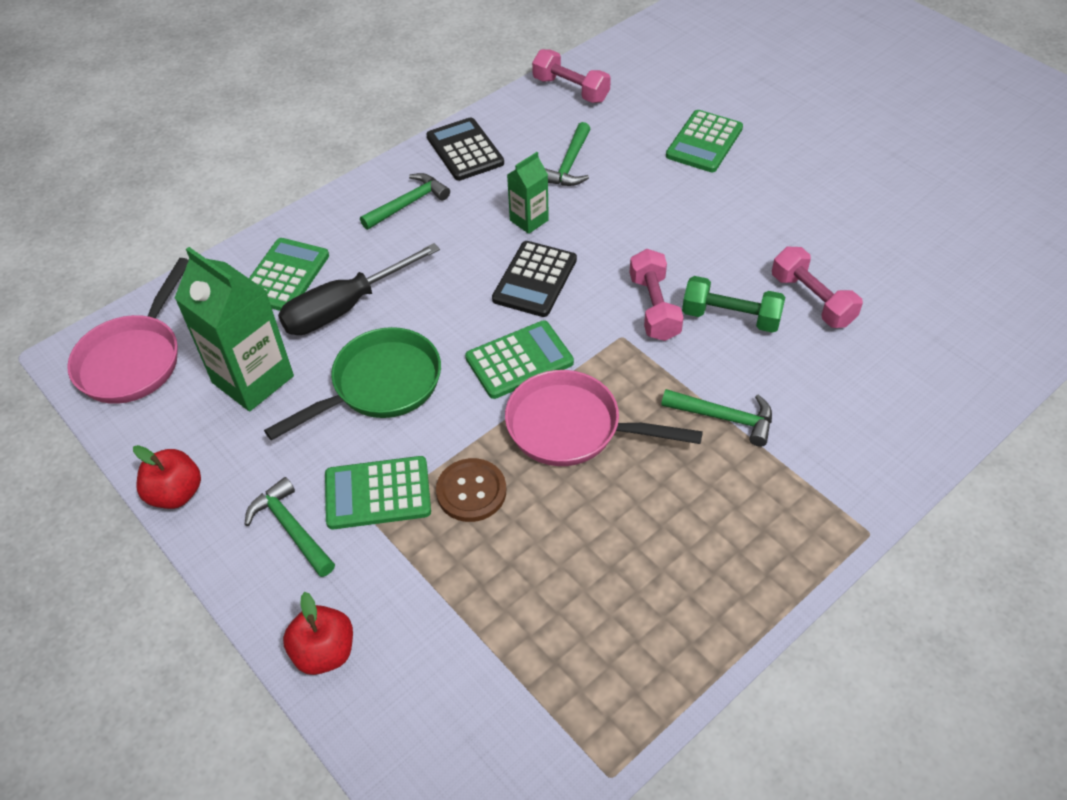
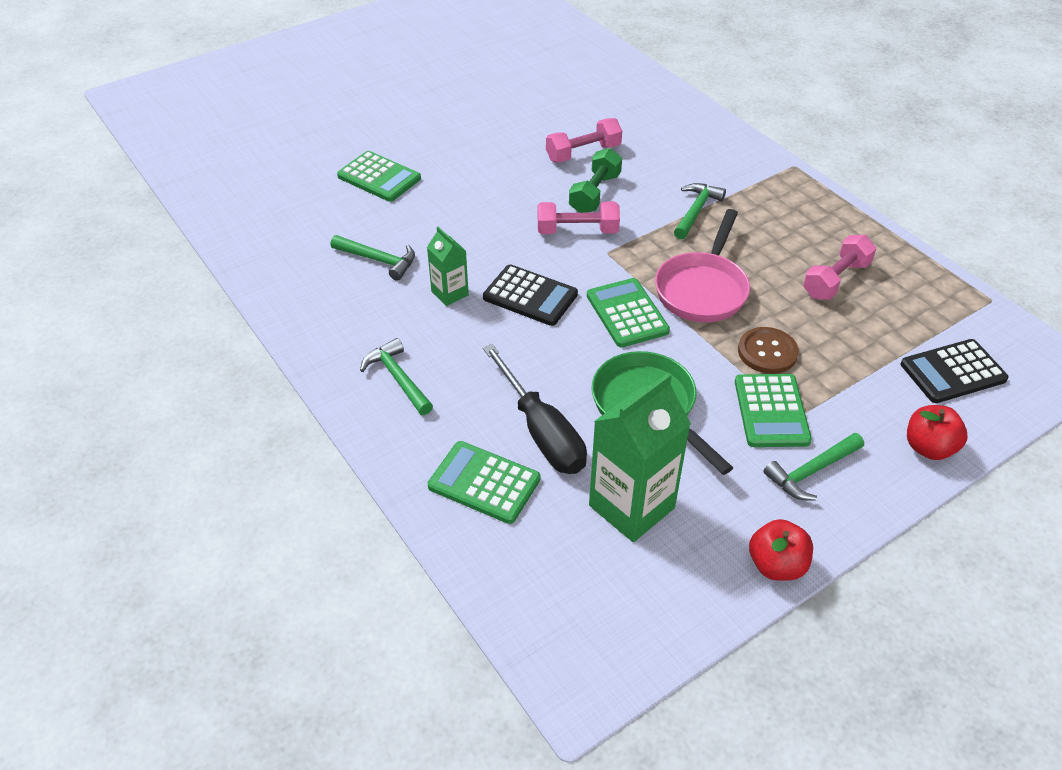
camera: 85 degrees left, 5 degrees down
(134, 359) = (590, 622): pink pan -> none
(465, 150) = (327, 331): black calculator -> black calculator (953, 372)
(571, 89) = (262, 248): pink dumbbell -> pink dumbbell (835, 280)

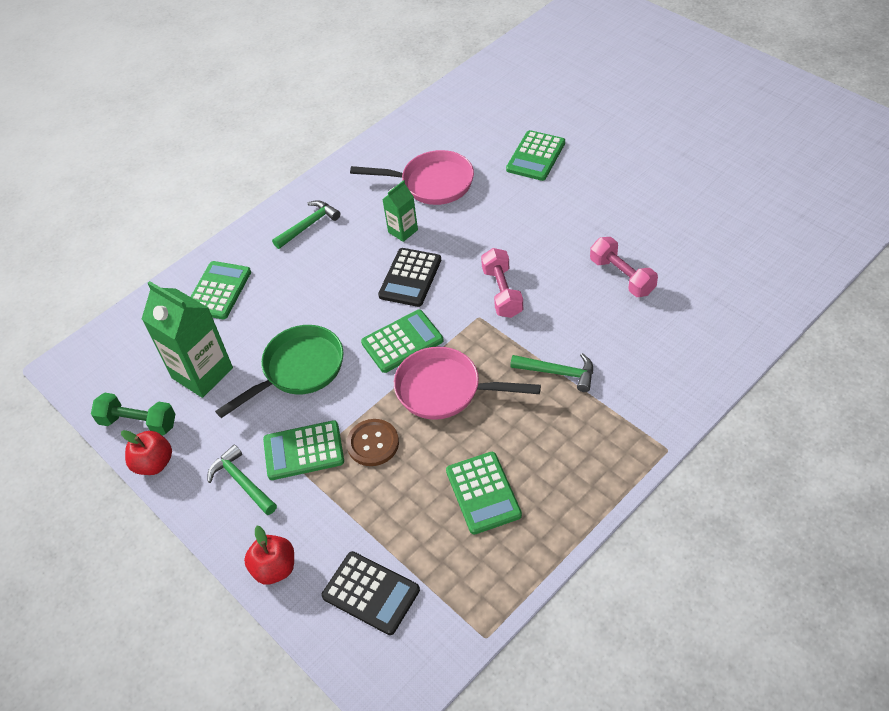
camera: 85 degrees right, 5 degrees up
(379, 260) = (431, 183): green hammer -> pink pan
(541, 431) = (267, 312): black screwdriver -> none
(595, 193) = (560, 295): green dumbbell -> green dumbbell (138, 422)
(835, 280) = (483, 493): pink dumbbell -> green calculator
(953, 372) = (371, 593): black calculator -> black calculator turned 150 degrees clockwise

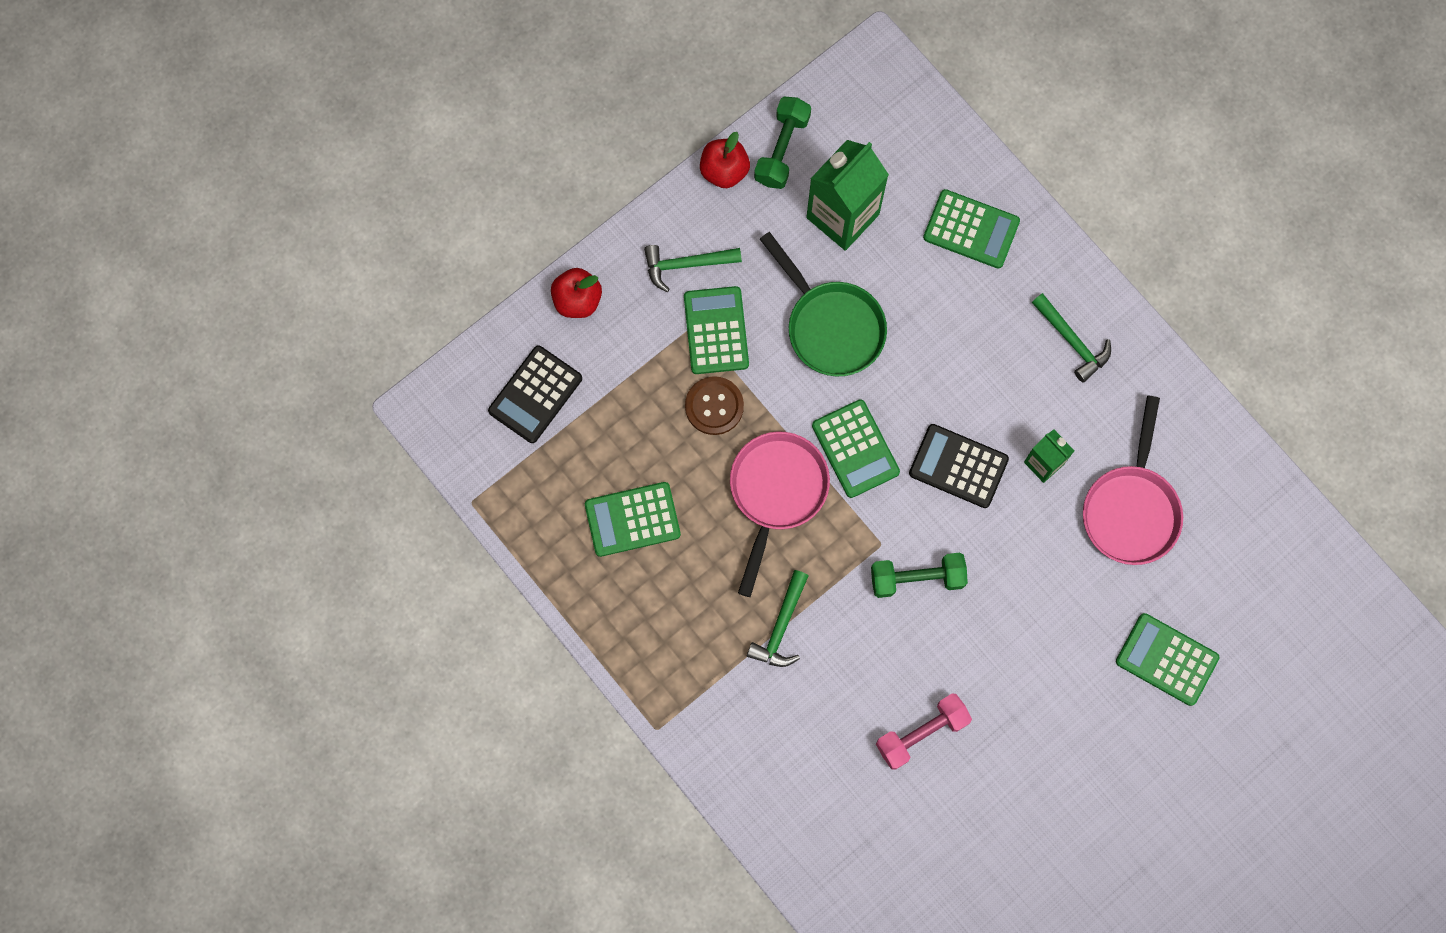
camera: 90 degrees right, 25 degrees up
(242, 482) = (686, 265): green hammer -> green hammer turned 150 degrees counterclockwise
(502, 292) = (917, 578): pink dumbbell -> green dumbbell

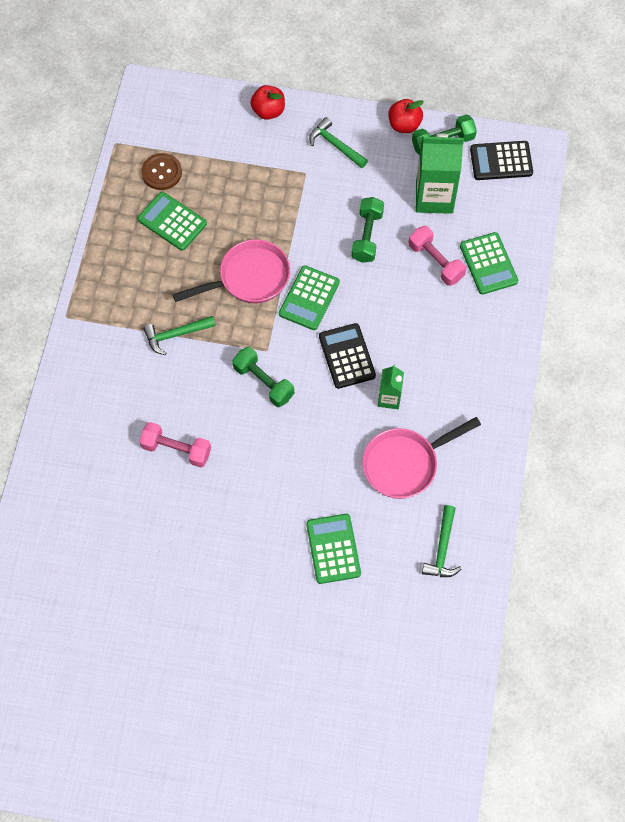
camera: 50 degrees right, 10 degrees down
(535, 395) = (199, 129): black calculator -> black calculator (501, 161)
(714, 406) = (270, 214): brown button -> brown button (162, 172)
(716, 330) = (312, 185): green calculator -> none
(831, 326) = (367, 236): green pan -> green dumbbell
(923, 281) = (436, 262): none -> pink dumbbell
(1072, 341) = (474, 361): green hammer -> green hammer (442, 549)

